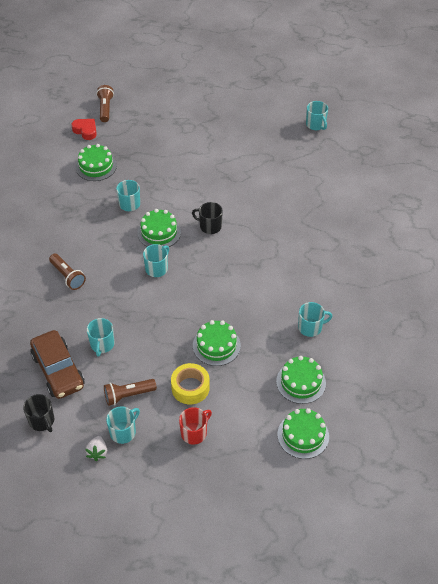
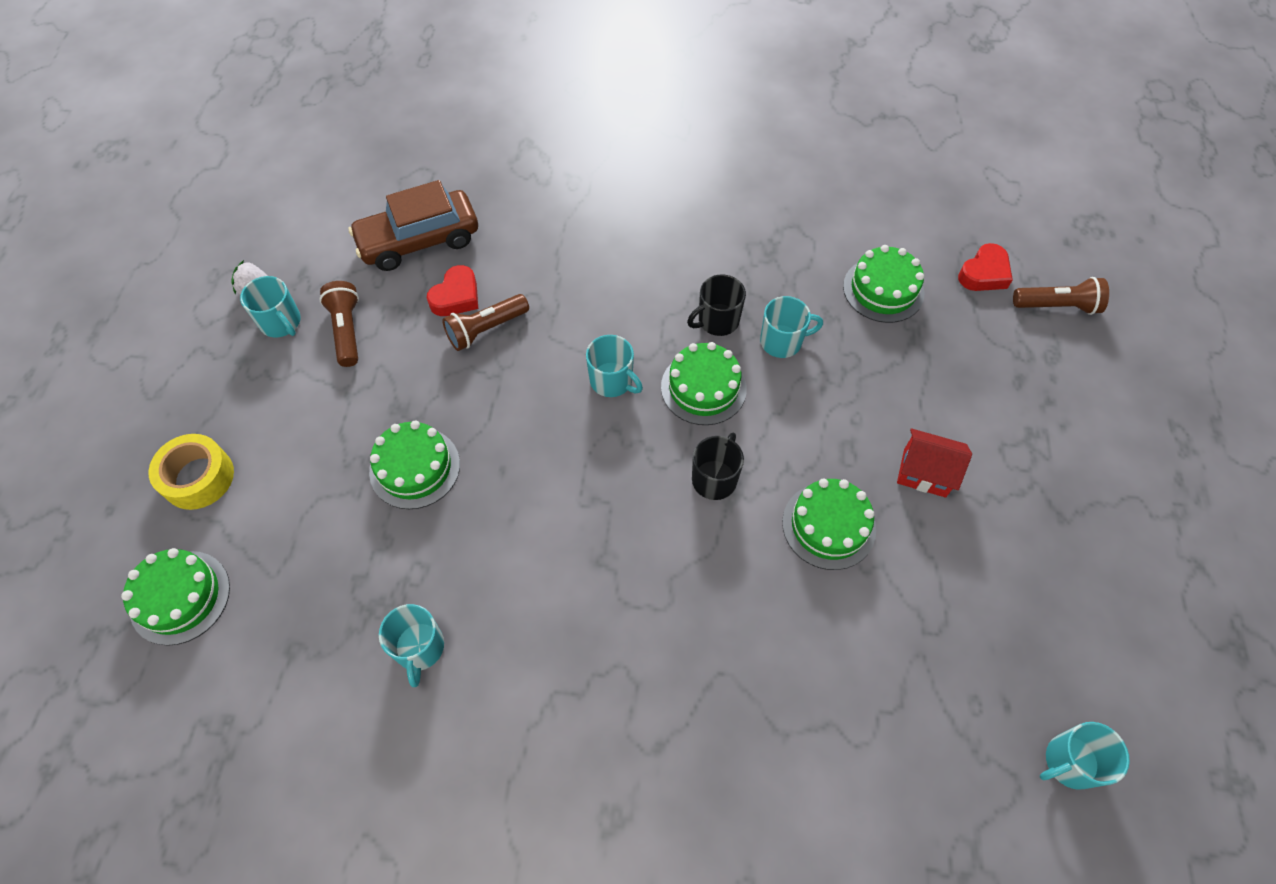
camera: 95 degrees right, 10 degrees up
(42, 421) = (333, 223): black mug -> black mug (717, 321)
(67, 276) = (610, 250): brown flashlight -> brown flashlight (486, 329)
(102, 344) = (456, 296): turquoise mug -> red heart
(190, 388) = (336, 420): yellow tape -> yellow tape (198, 477)
(194, 433) = (246, 421): red mug -> none
(199, 156) = (924, 473): none -> red house
(301, 382) = (294, 609): green cake -> green cake (828, 525)

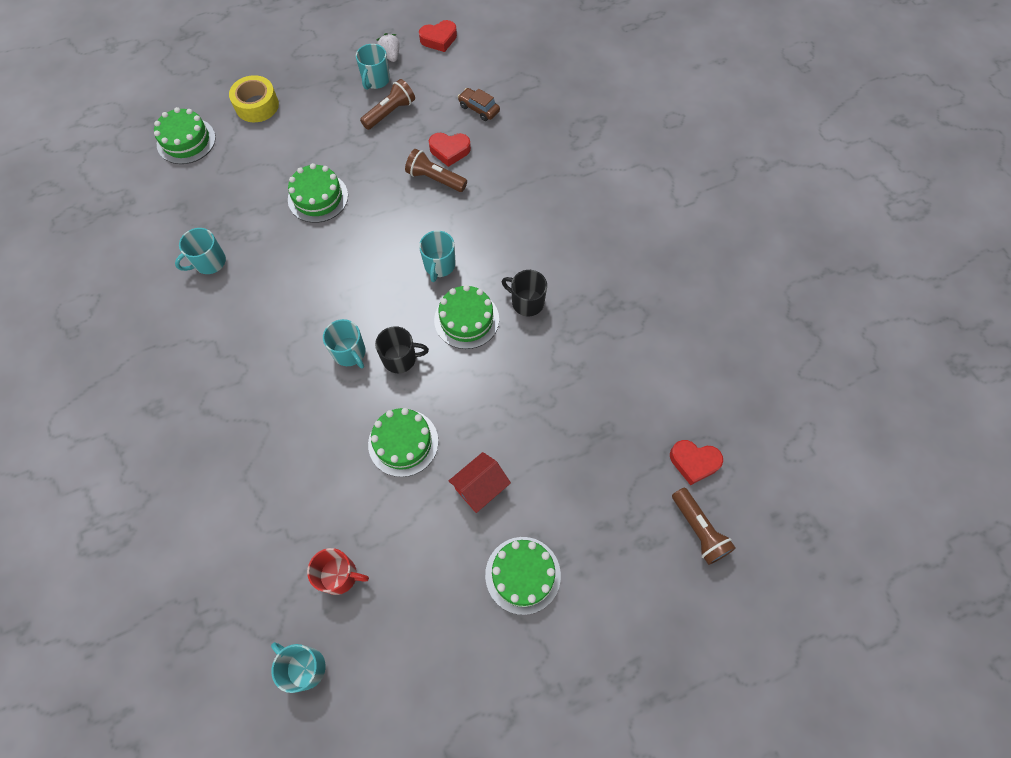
camera: 60 degrees right, 5 degrees up
(278, 230) = (439, 39): none -> red heart
(419, 241) = (479, 109): brown car -> brown car, size x0.49
(782, 341) = (535, 350): turquoise mug -> turquoise mug (350, 353)
(883, 289) = (627, 396): green cake -> green cake (523, 575)
(924, 473) = (480, 488): red house -> red house turned 60 degrees clockwise
(968, 671) = (339, 575): none -> red mug

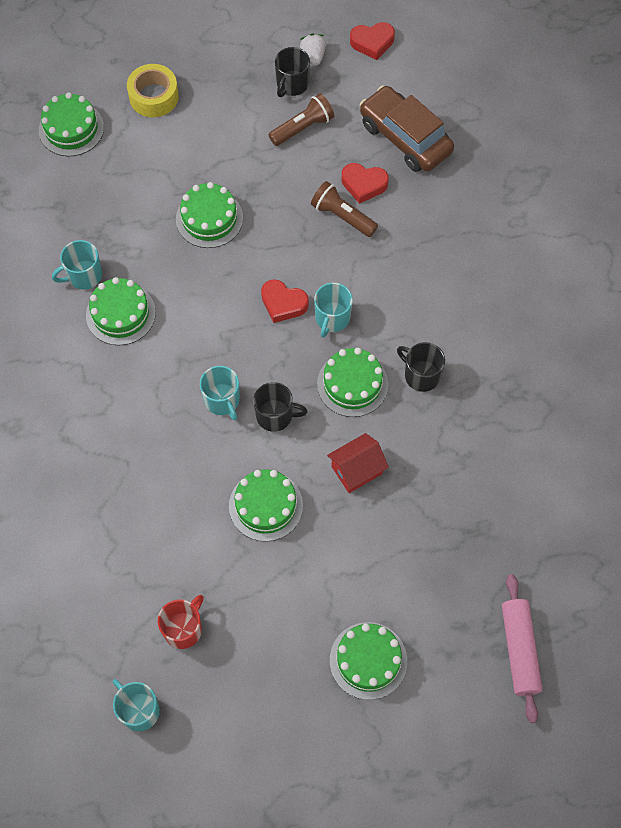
camera: 10 degrees right, 0 degrees up
(246, 290) = (120, 314): none -> green cake
(339, 575) = (183, 629): red mug -> red mug turned 75 degrees counterclockwise
(375, 80) = (292, 84): turquoise mug -> black mug
(479, 109) = (405, 138): brown car -> brown car, size x2.03
(480, 488) = (339, 566): red house -> red house (357, 470)
(663, 538) = (519, 650): none -> pink rolling pin
(694, 462) = (568, 578): red heart -> red heart (283, 303)
(698, 530) = (558, 647): brown flashlight -> none

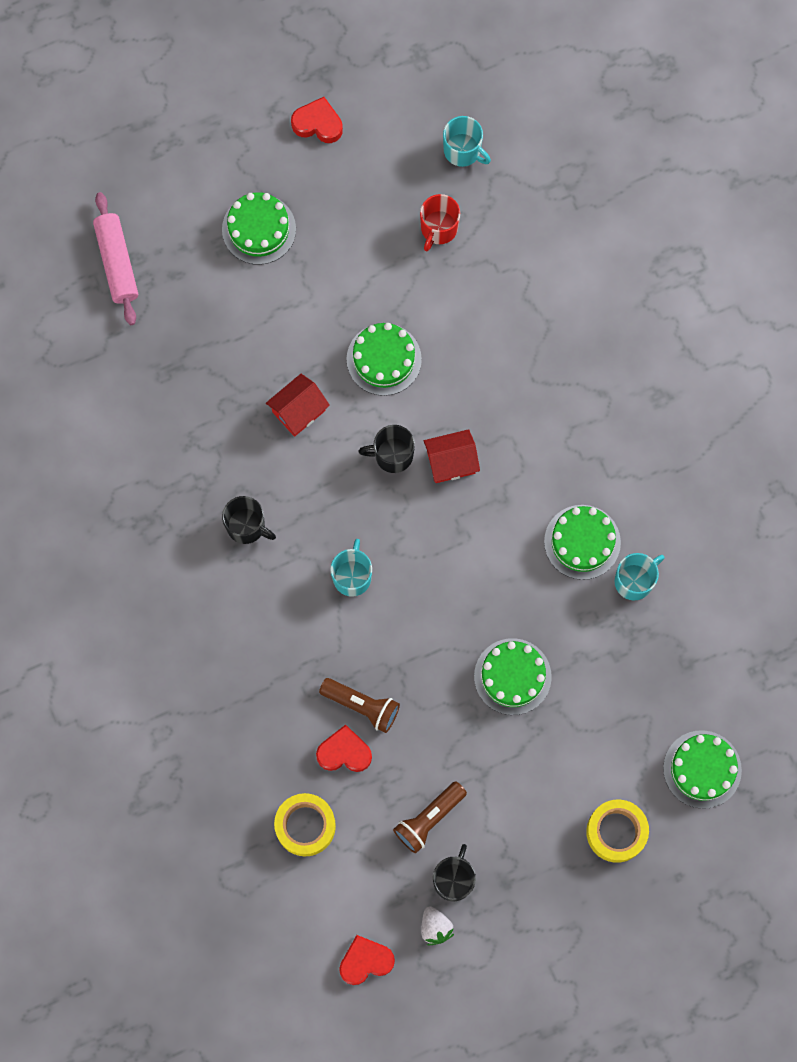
camera: 170 degrees right, 10 degrees up
(222, 400) = (451, 462): turquoise mug -> red house
(283, 303) = (408, 584): red heart -> red heart (318, 124)
(352, 384) = (318, 504): green cake -> none
(405, 138) = (305, 826): brown car -> yellow tape

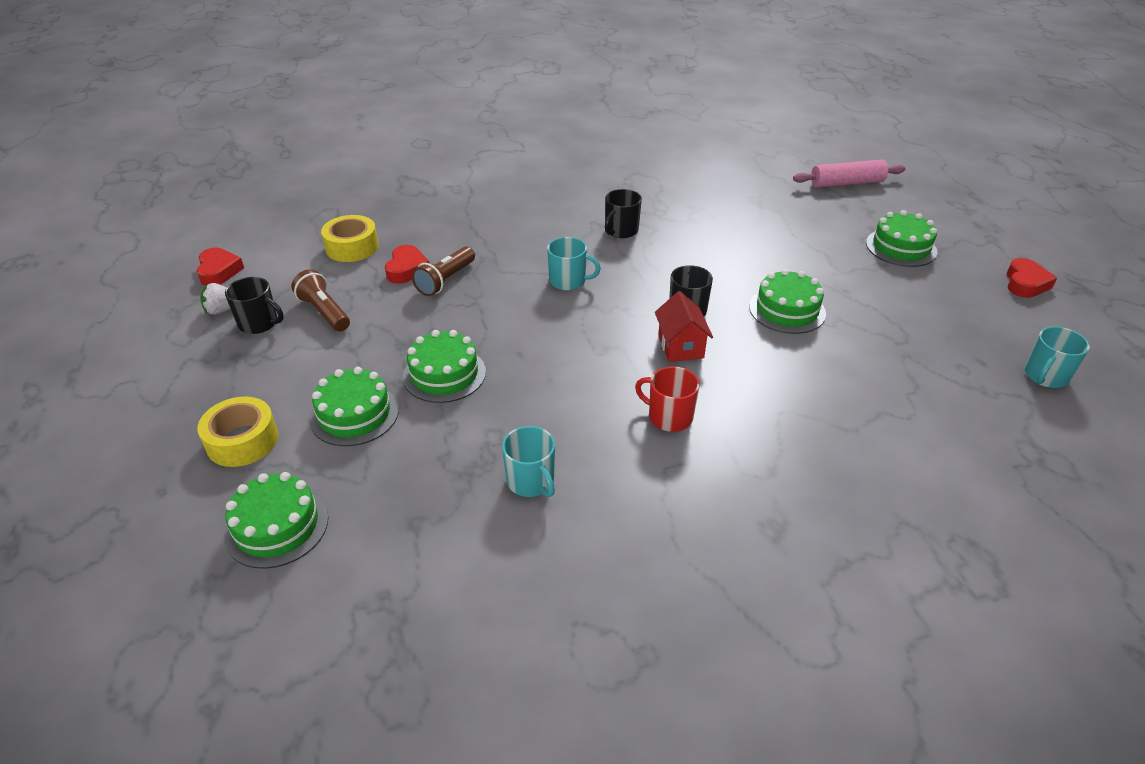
camera: 95 degrees right, 35 degrees down
(298, 411) = (728, 260): red house -> none
(438, 229) = (943, 353): red mug -> red mug (669, 417)
(582, 542) = (585, 438): green cake -> green cake (354, 414)

